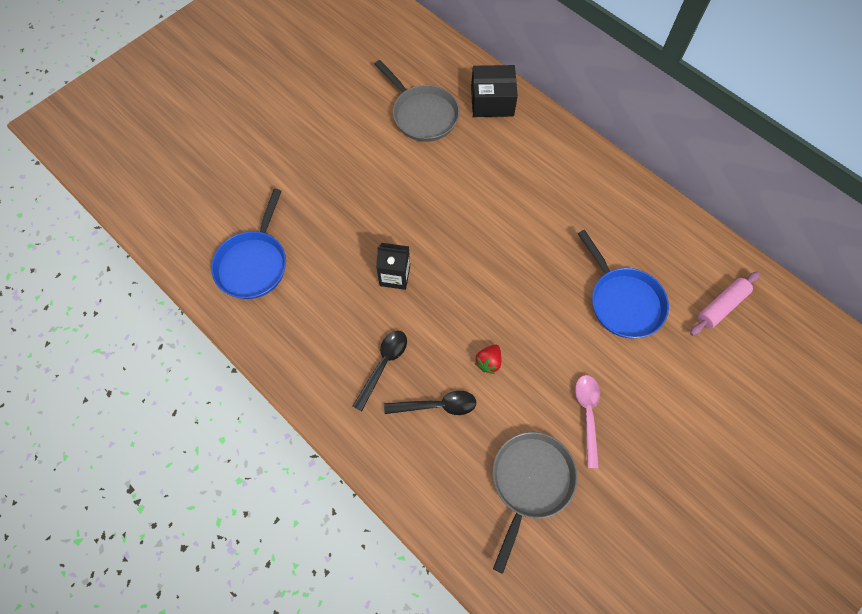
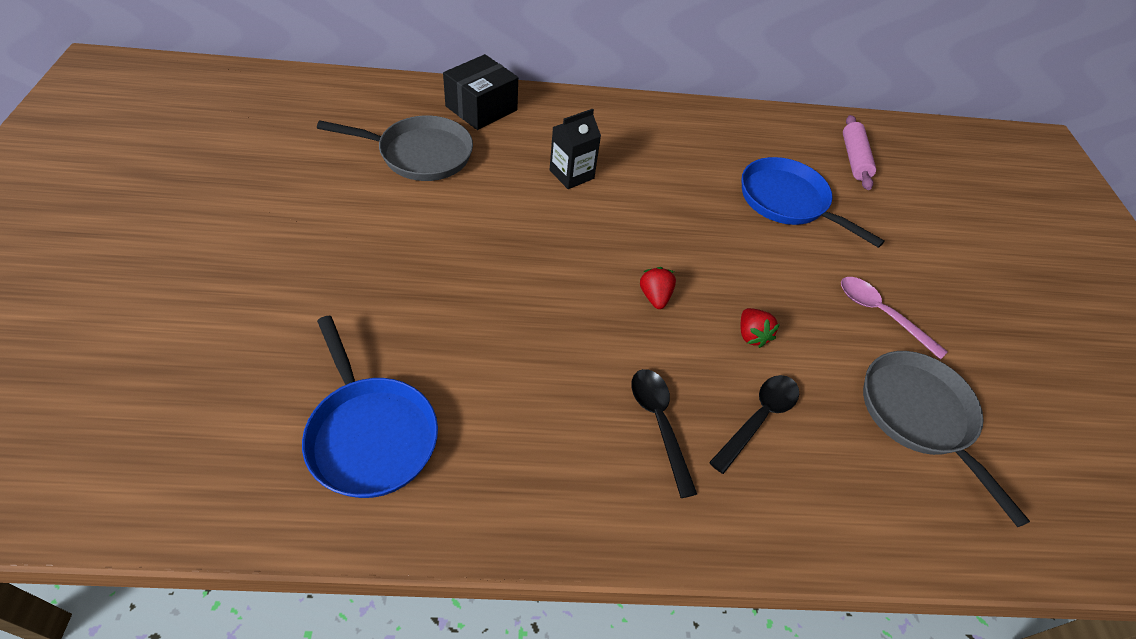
camera: 50 degrees left, 15 degrees down
(395, 276) = (565, 322): black carton -> black carton (571, 174)
(459, 298) = (655, 297): none -> red strawberry
(623, 301) = (788, 202): blue pan -> blue pan turned 150 degrees counterclockwise

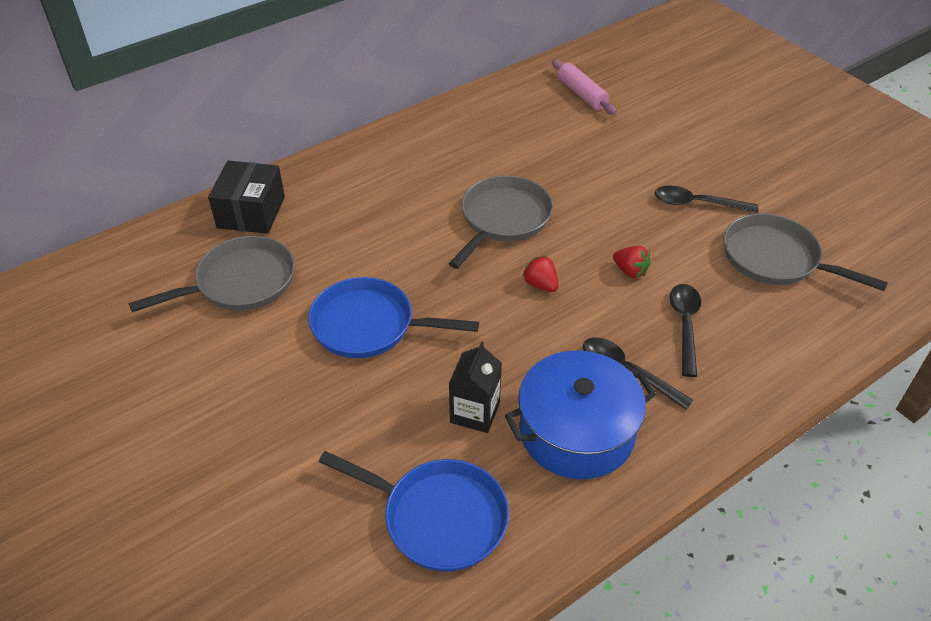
camera: 30 degrees left, 5 degrees down
(559, 445) = (576, 431): none -> blue pot
(571, 174) = (386, 226): black carton -> black carton (475, 412)
(675, 223) = (503, 220): none -> grey pan
(788, 202) = (566, 155): blue pan -> blue pan (369, 325)
(880, 314) = (696, 203): pink spoon -> black spoon

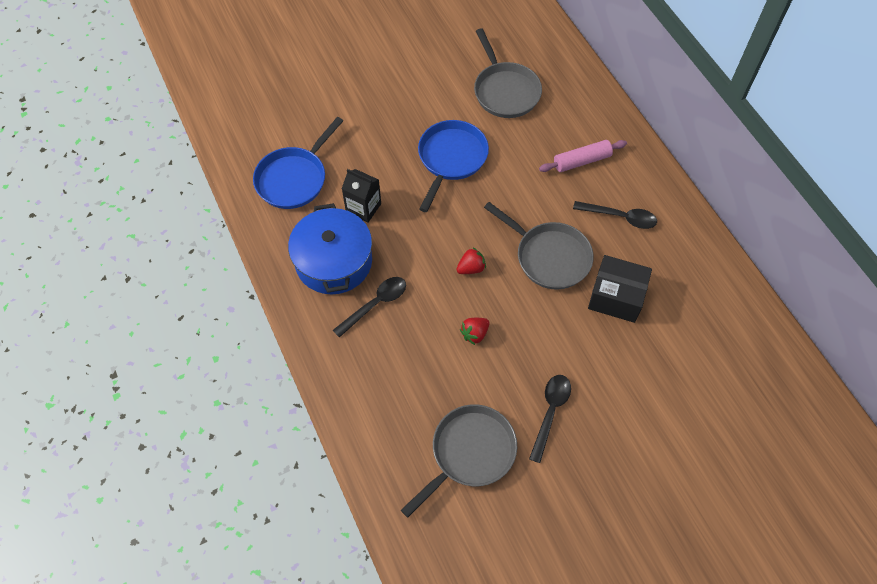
camera: 100 degrees right, 15 degrees up
(251, 212) = (578, 98): black box -> black box (616, 297)
(582, 94) = (729, 358): pink rolling pin -> pink rolling pin (581, 161)
(685, 325) = (410, 356): black spoon -> black spoon (620, 217)

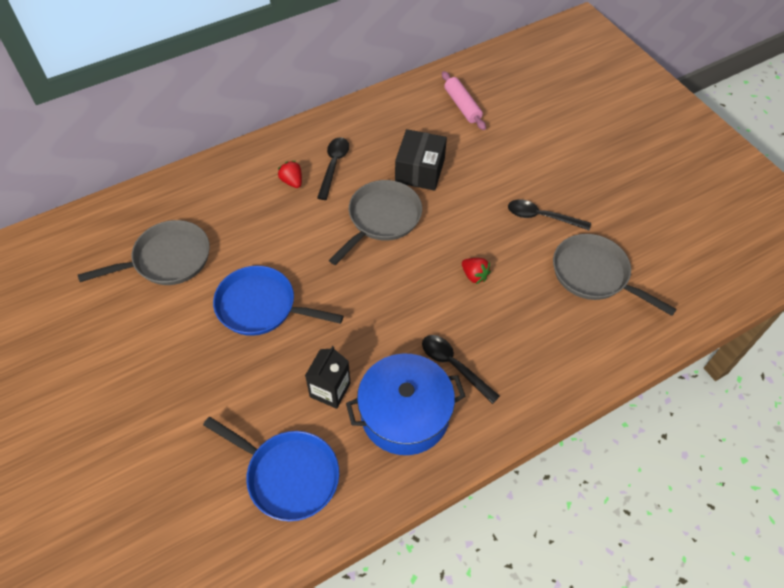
camera: 95 degrees left, 5 degrees down
(471, 268) = (401, 282): red strawberry -> red strawberry (292, 181)
(581, 161) = (267, 193): pink rolling pin -> pink rolling pin (462, 106)

